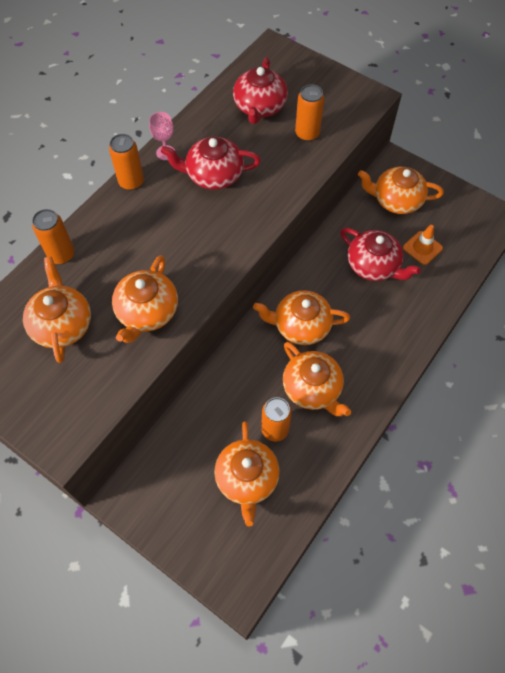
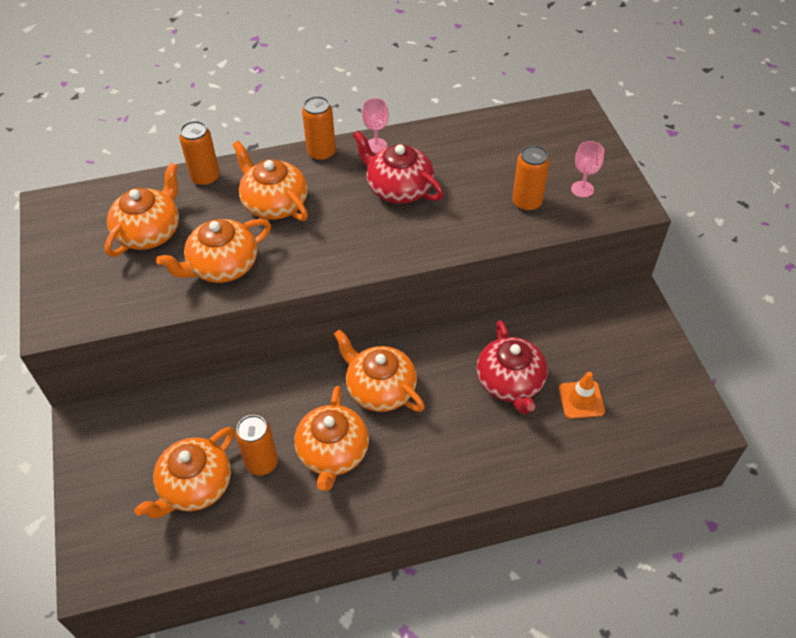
camera: 40 degrees right, 10 degrees down
(259, 107) = (505, 154): red teapot -> none
(332, 103) = (582, 189): none -> pink goblet
(396, 200) = (600, 336): orange teapot -> orange teapot (274, 203)

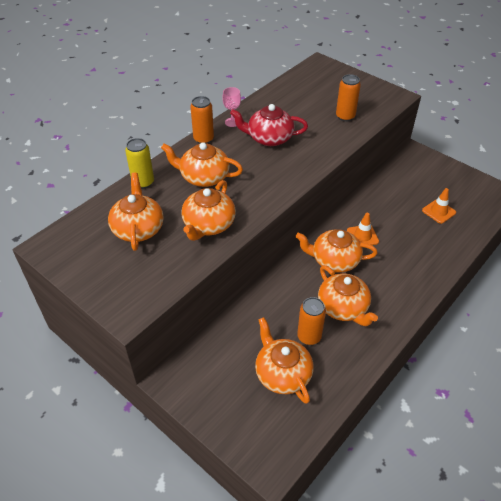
camera: 35 degrees left, 5 degrees down
(195, 486) = (282, 373): orange teapot -> orange teapot turned 150 degrees clockwise
(205, 178) = (143, 182): orange can -> yellow can
(445, 377) = (362, 236): none -> orange traffic cone
(510, 382) = (397, 221): red teapot -> none
(582, 189) = (365, 99): pink goblet -> none

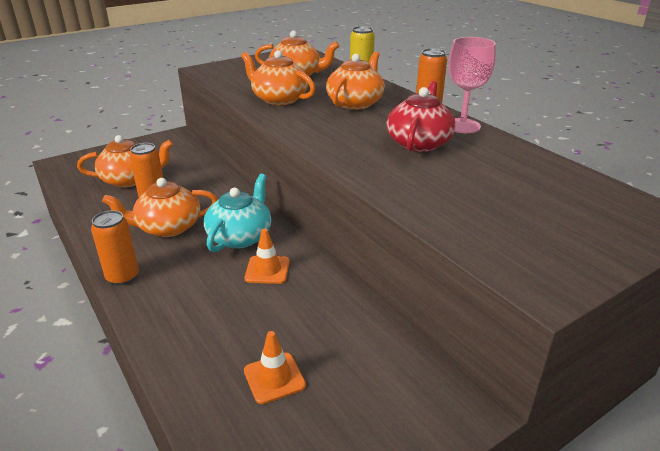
camera: 105 degrees right, 15 degrees down
(232, 122) = (462, 126): pink goblet -> pink goblet, size x1.66
(334, 260) = (240, 236): orange teapot -> turquoise teapot
(345, 116) = (467, 209): orange can -> orange can (123, 277)

